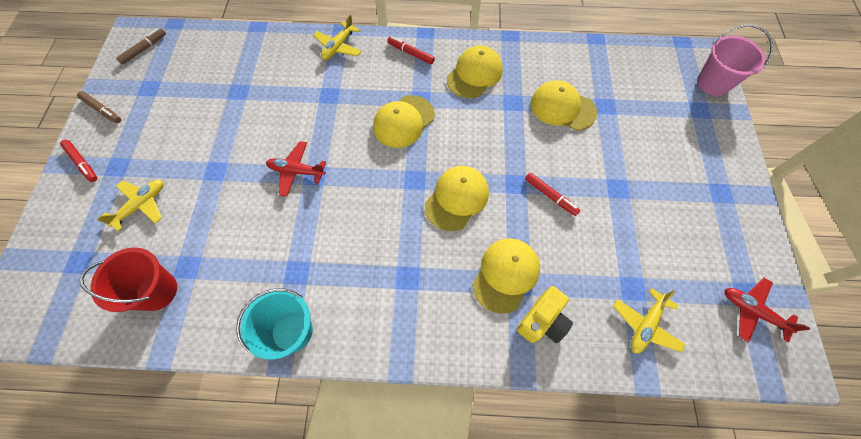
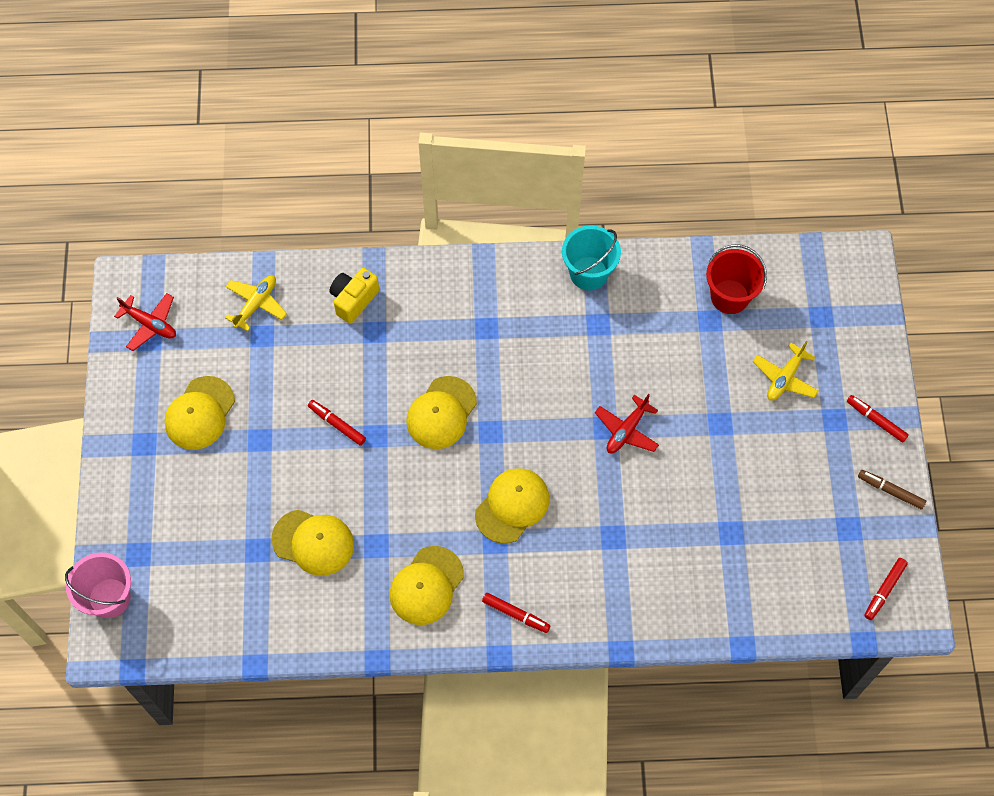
camera: 175 degrees right, 0 degrees up
(144, 49) = (884, 590): brown marker -> red marker
(296, 171) = (627, 430): red plane -> red plane turned 120 degrees clockwise
(338, 47) = (618, 617): yellow plane -> none
(506, 275) = (388, 338): yellow cap -> yellow cap (200, 413)

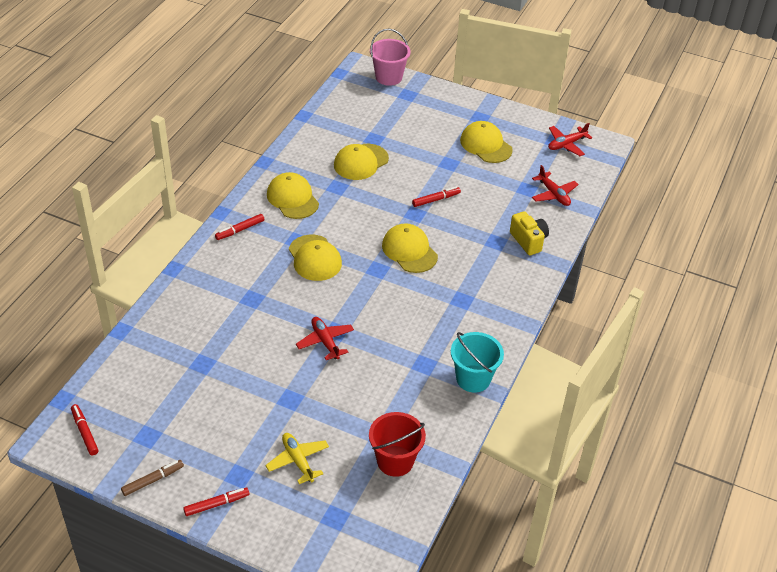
camera: 115 degrees right, 20 degrees down
(256, 304) = (553, 194): yellow plane -> red plane

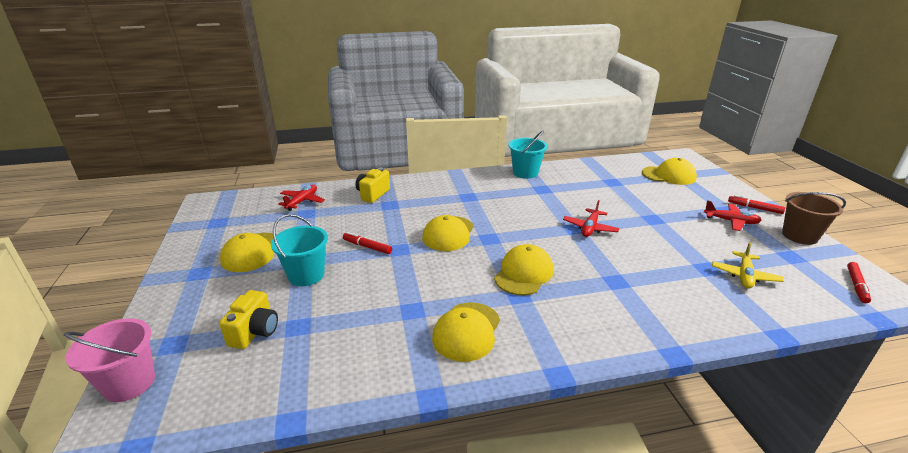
camera: 125 degrees left, 15 degrees down
(153, 480) = (799, 236): brown marker -> brown bucket
(240, 230) = (560, 341): red marker -> none
(298, 461) = (679, 197): yellow plane -> yellow plane (744, 276)
(361, 162) = (352, 315): yellow cap -> yellow cap (669, 175)
(387, 123) = (255, 332): none -> yellow camera
(395, 461) = (618, 173): red bucket -> none
(427, 159) = (306, 275): none -> turquoise bucket
(566, 144) = (220, 216): red plane -> red plane (731, 221)

